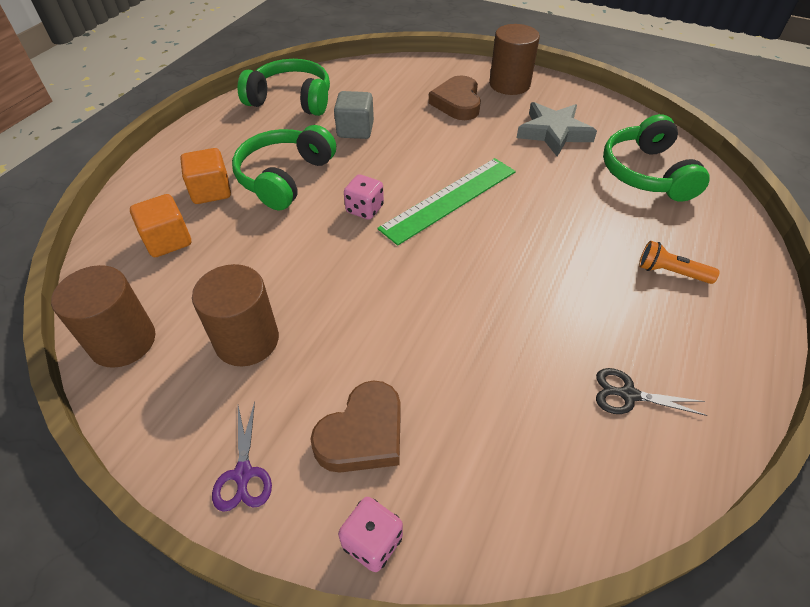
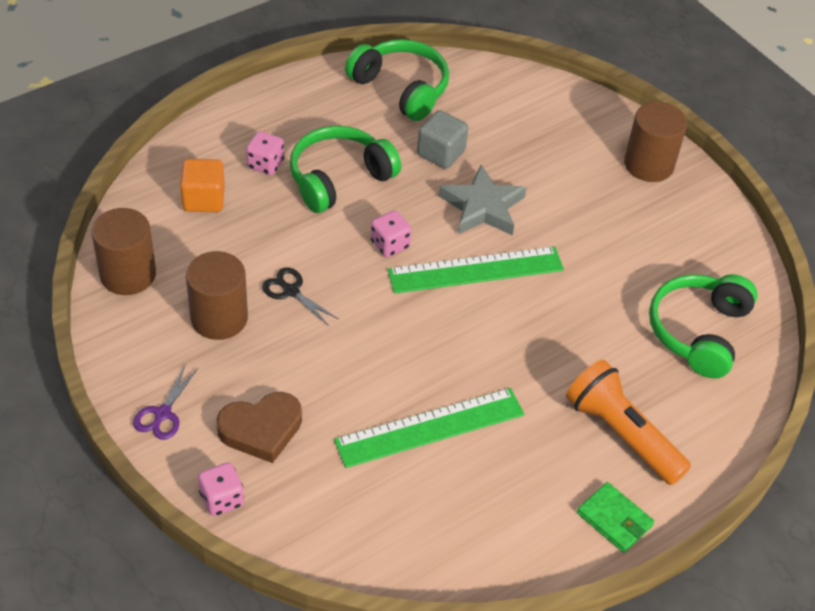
camera: 25 degrees right, 0 degrees up
(211, 191) = (265, 164): orange cube -> pink dice
(457, 103) = (571, 164): brown heart -> none
(520, 346) = (430, 428): none -> green ruler
(553, 132) = (644, 244): grey star -> grey star (482, 207)
(628, 395) = (485, 506): black scissors -> black scissors (291, 291)
(670, 272) = (621, 434): orange flashlight -> orange flashlight, size x1.88
(736, 347) = (614, 519): none -> green wallet

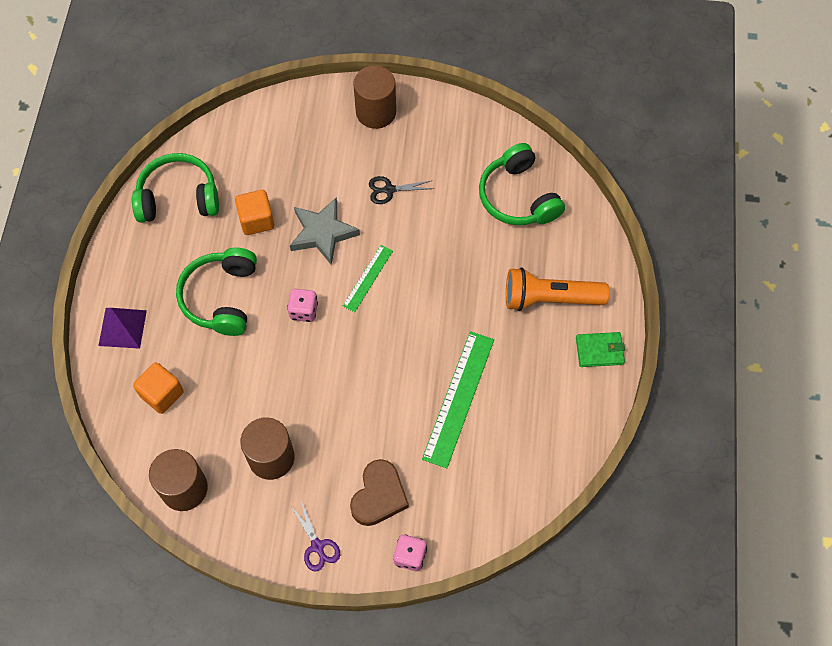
camera: 45 degrees left, 15 degrees up
(239, 132) = (122, 328): none -> purple pyramid
(265, 164) = (167, 333): pink dice -> none
(291, 291) = (288, 398): black scissors -> black scissors (389, 190)
(441, 153) = (256, 220): grey cube -> orange cube
(476, 270) = (368, 278): green ruler -> green ruler, size x0.56

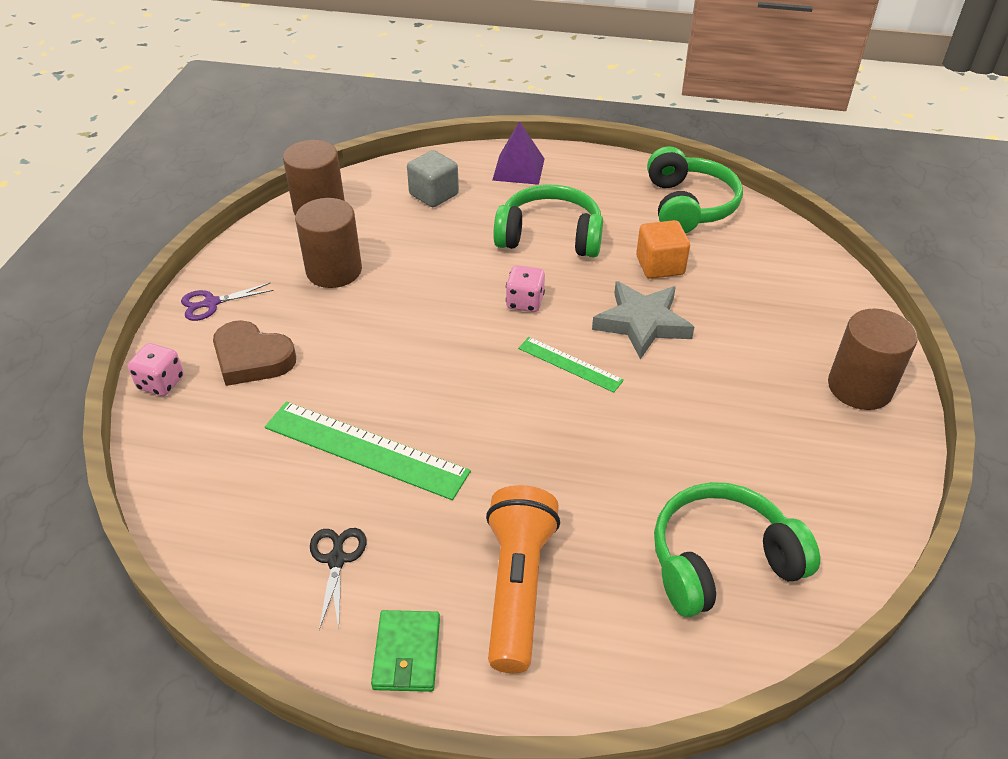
camera: 95 degrees right, 20 degrees down
(162, 394) = (434, 194): orange cube -> grey cube
(389, 190) = (719, 395): black scissors -> black scissors (337, 560)

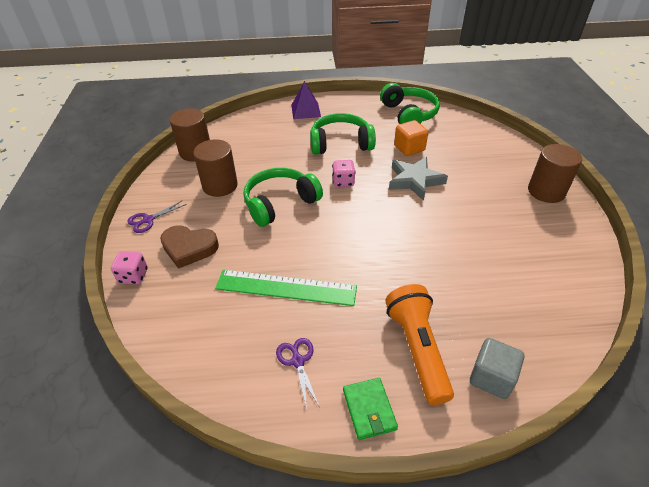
camera: 15 degrees left, 0 degrees up
(337, 560) = (298, 361): black scissors -> purple scissors
(434, 194) = (262, 132): grey cube -> grey cube (491, 377)
(569, 364) = (385, 211): green ruler -> none
(721, 561) = (524, 303): green headphones -> green headphones (280, 203)

